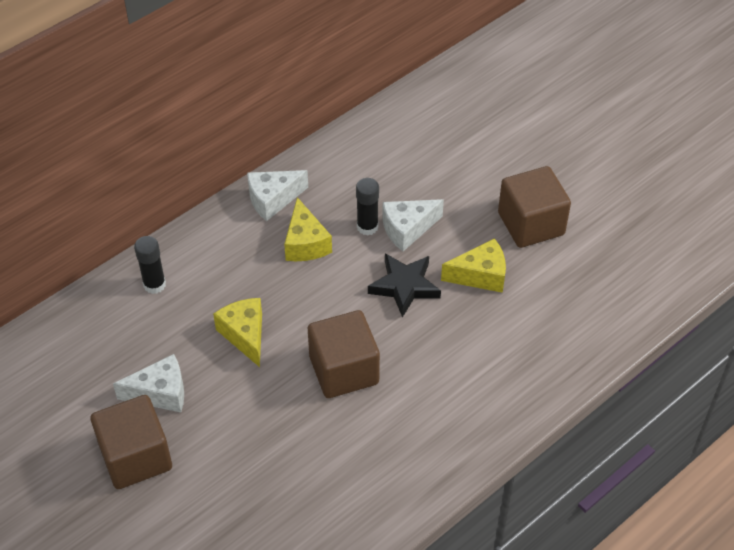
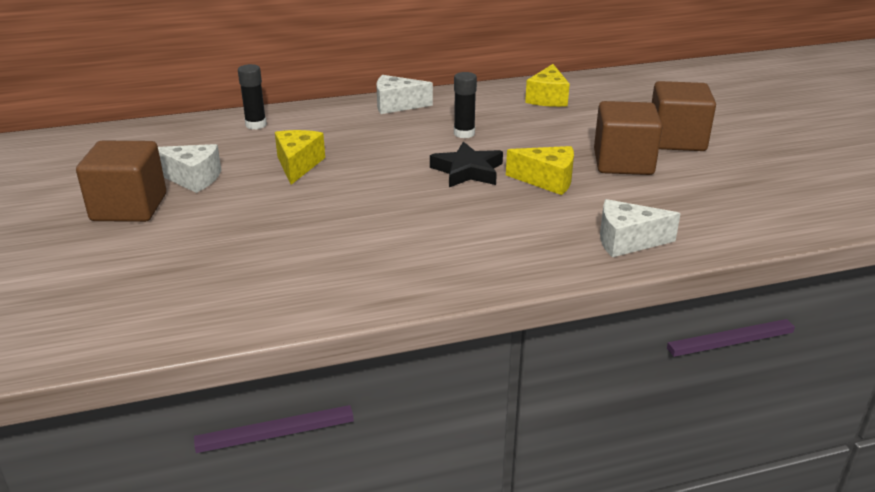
camera: 25 degrees right, 20 degrees down
(305, 243) = (401, 131): yellow cheese -> yellow cheese (547, 98)
(344, 370) = (363, 204): brown cube -> brown cube (676, 140)
(407, 229) = (499, 142): white cheese -> white cheese (627, 241)

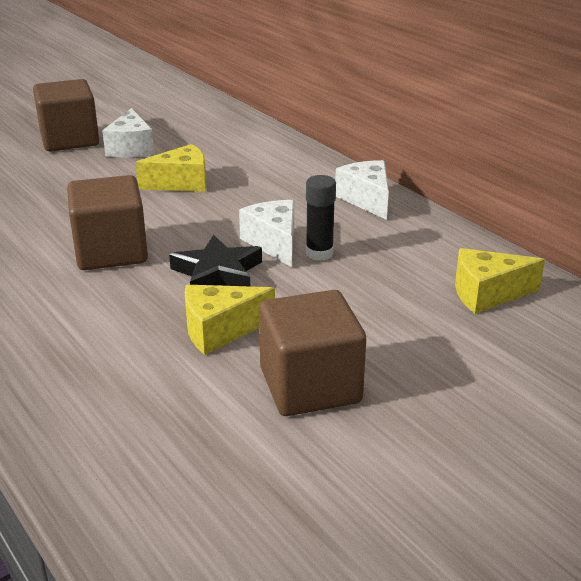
camera: 70 degrees right, 0 degrees up
(256, 125) = (258, 145): black glue stick -> none
(547, 180) = (220, 330): yellow cheese -> yellow cheese turned 75 degrees clockwise
(627, 241) = (76, 413): white cheese -> white cheese (274, 243)
(676, 140) = (430, 432): brown cube -> brown cube (111, 252)

